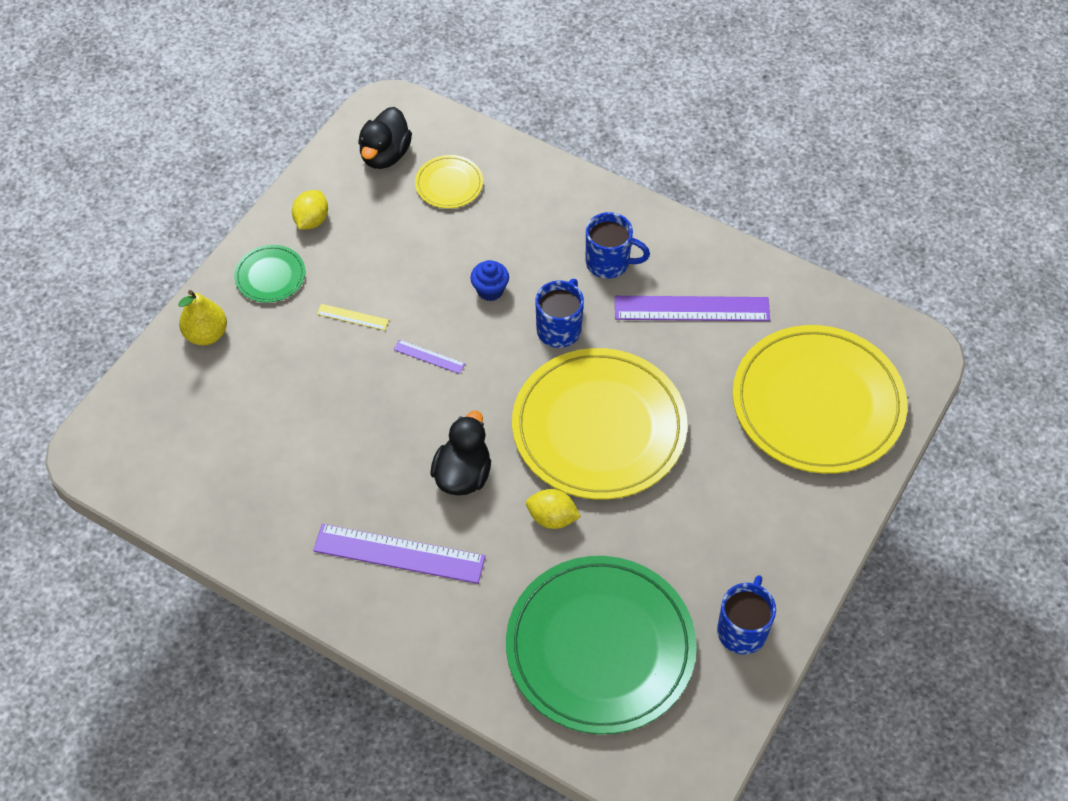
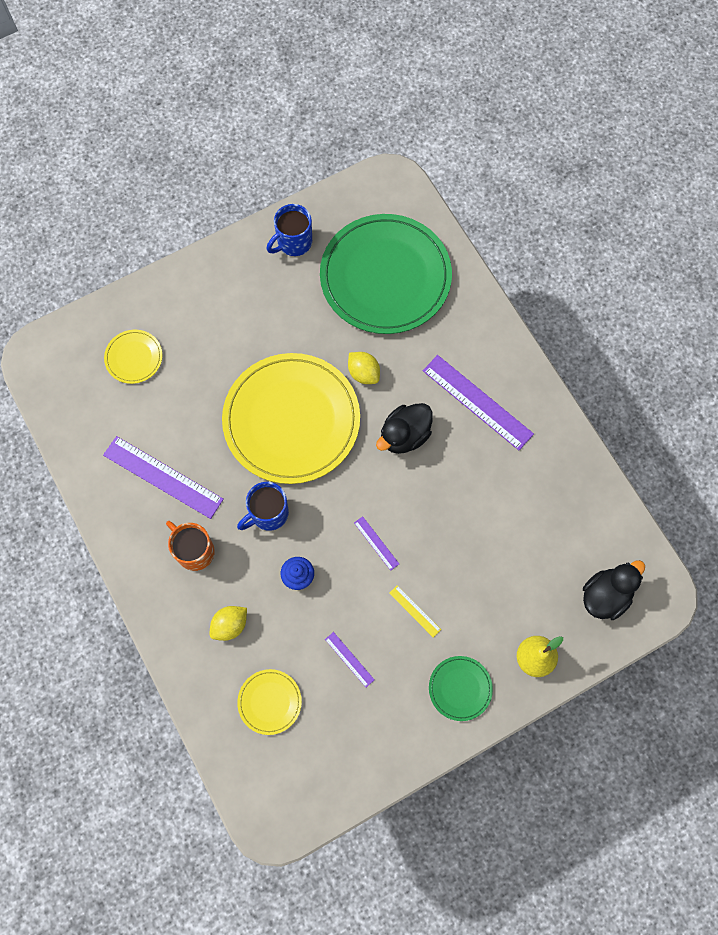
camera: 150 degrees left, 15 degrees up
(312, 220) = (400, 728): yellow lemon -> yellow lemon (230, 625)
(385, 155) = (304, 766): black duck -> black duck (605, 595)
(394, 249) = (349, 659): none -> purple ruler
(609, 263) = (194, 551): blue mug -> orange mug
(817, 403) = (134, 357): yellow plate -> yellow plate, size x0.43

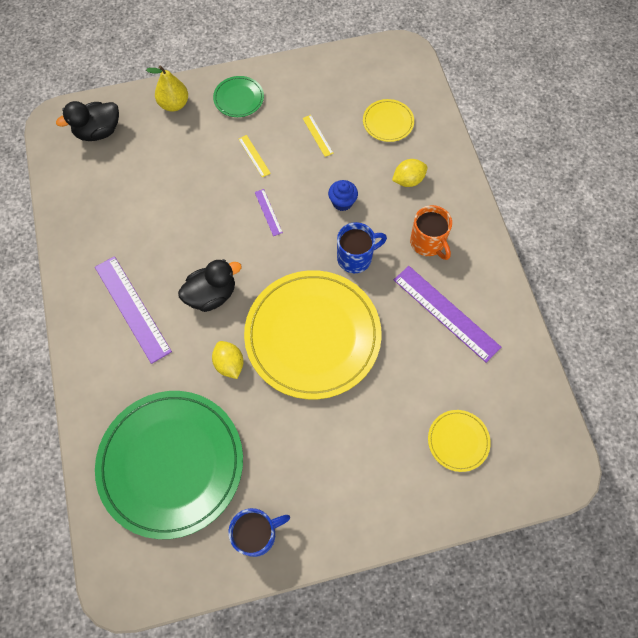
camera: 165 degrees left, 5 degrees down
(349, 659) = (317, 135): purple ruler -> yellow ruler

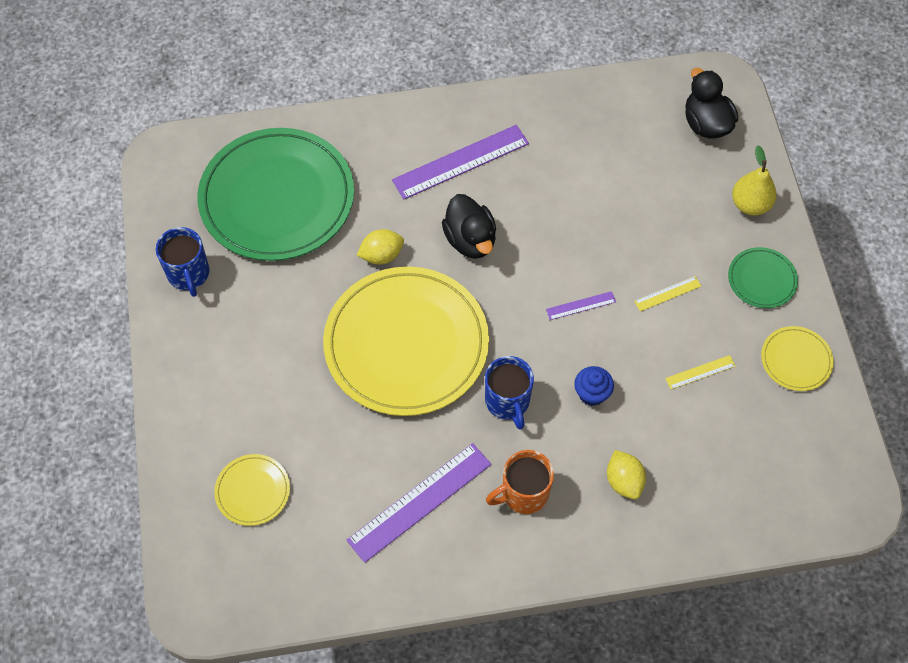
camera: 95 degrees right, 5 degrees down
(388, 122) = (723, 466): yellow plate -> yellow plate (796, 360)

